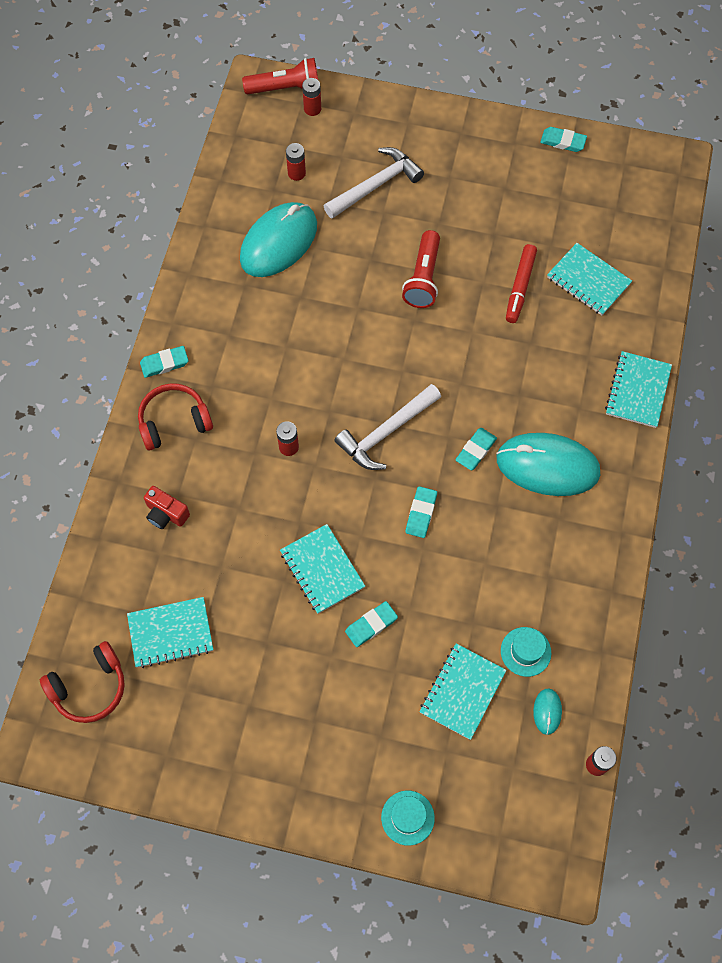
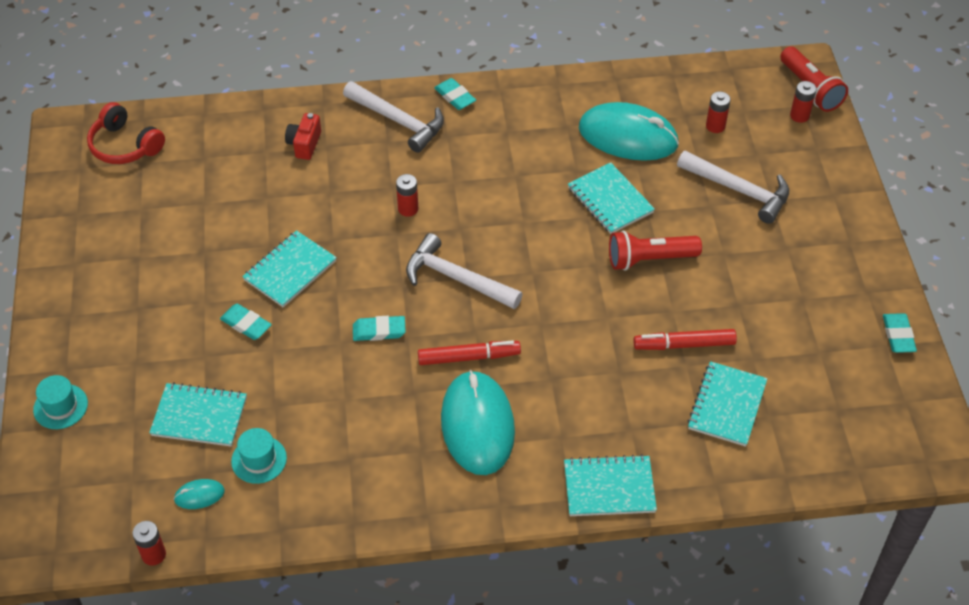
camera: 70 degrees right, 15 degrees down
(171, 633) = (191, 182): turquoise notebook -> turquoise notebook (610, 200)
(174, 421) = (398, 121): red headphones -> white hammer
(475, 450) = (469, 357): turquoise eraser -> red marker

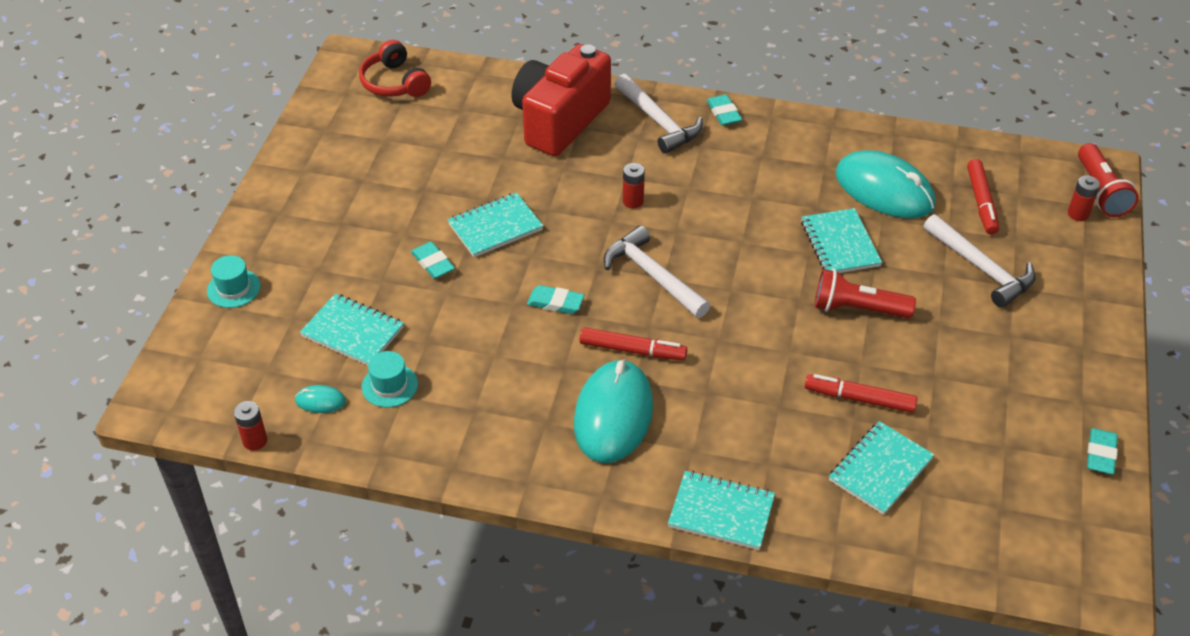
camera: 20 degrees right, 5 degrees down
(304, 144) = (559, 121): red camera -> red camera, size x2.48
(715, 126) = (981, 202): red battery -> red marker

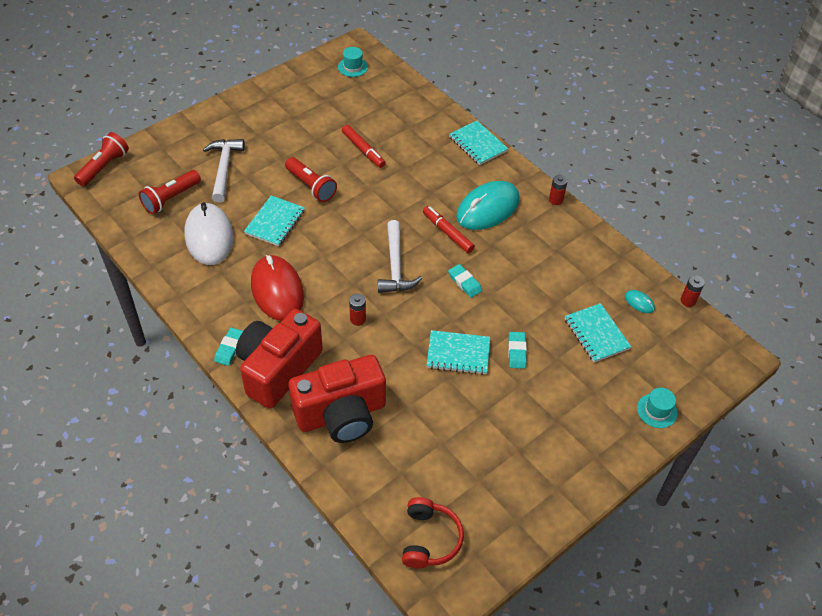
camera: 145 degrees left, 5 degrees up
(389, 385) = (594, 289): turquoise hat -> turquoise hat (353, 67)
(658, 122) = (278, 369): white hammer -> red camera
(746, 181) = (277, 290): none -> red mouse
(880, 469) = (390, 121): turquoise notebook -> none
(884, 190) = (209, 236): turquoise mouse -> white mouse
(981, 202) = (171, 198): red marker -> red flashlight
(1078, 214) = (135, 164): red battery -> red battery (555, 200)
(1100, 454) = (291, 77): turquoise eraser -> none

